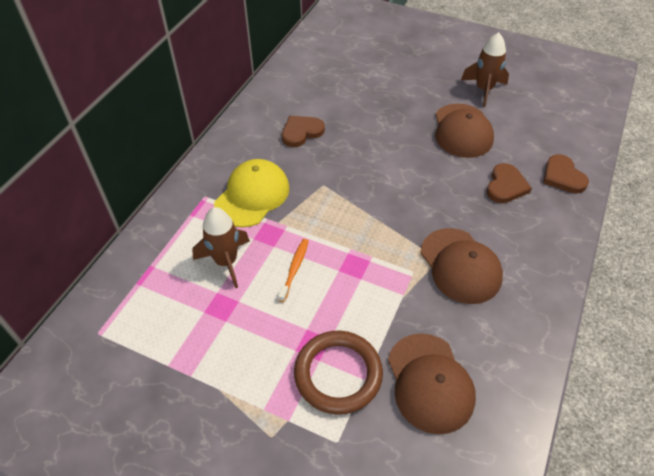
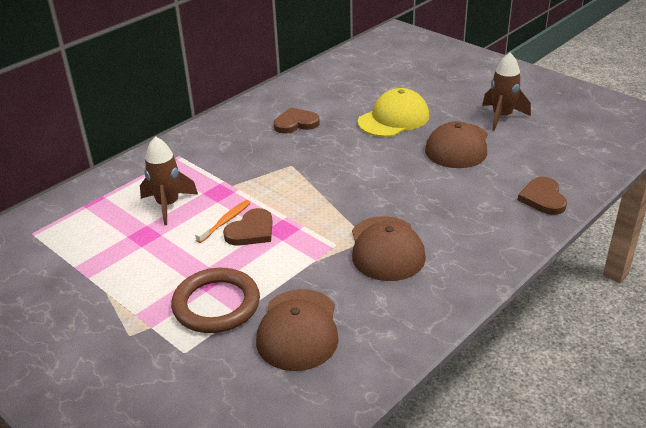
camera: 20 degrees right, 15 degrees down
(252, 196) = (221, 162): yellow cap -> yellow cap (393, 119)
(506, 186) = (475, 196): brown heart -> brown heart (251, 231)

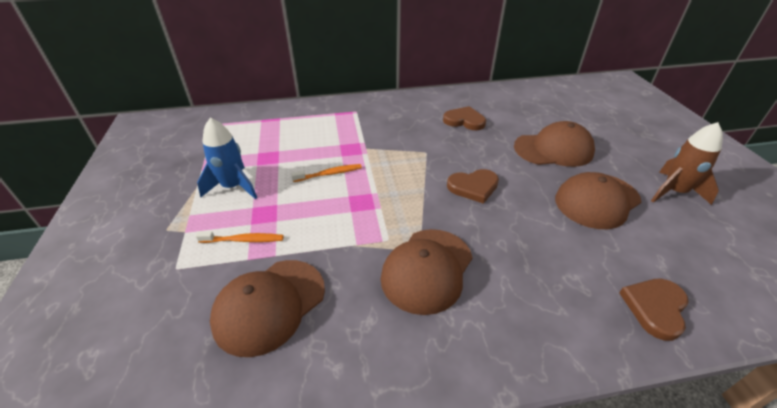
camera: 35 degrees right, 5 degrees up
(145, 274) = (233, 187): none -> blue rocket
(168, 205) = (308, 143): brown rocket -> none
(216, 304) = (244, 240): brown ring -> orange toothbrush
(251, 231) = (338, 191): brown heart -> brown heart (473, 187)
(393, 119) = (553, 149): yellow cap -> brown cap

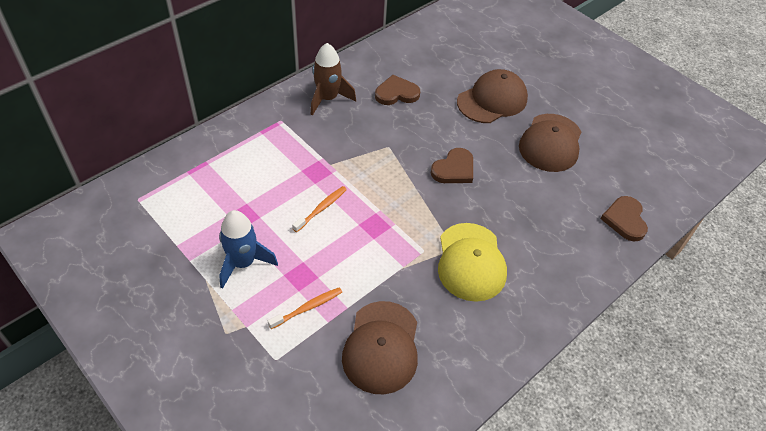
camera: 35 degrees left, 10 degrees up
(427, 269) = (471, 262): brown cap -> yellow cap
(674, 192) = (597, 111): brown rocket -> brown rocket (328, 99)

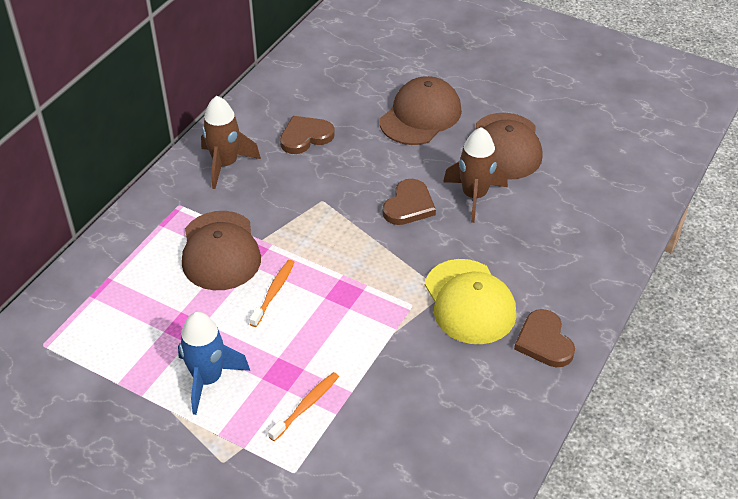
camera: 15 degrees left, 5 degrees down
(381, 347) = (408, 422): brown cap -> brown cap (220, 251)
(509, 176) = (474, 196): none -> brown rocket
(625, 220) = (618, 209): brown heart -> brown heart (544, 341)

